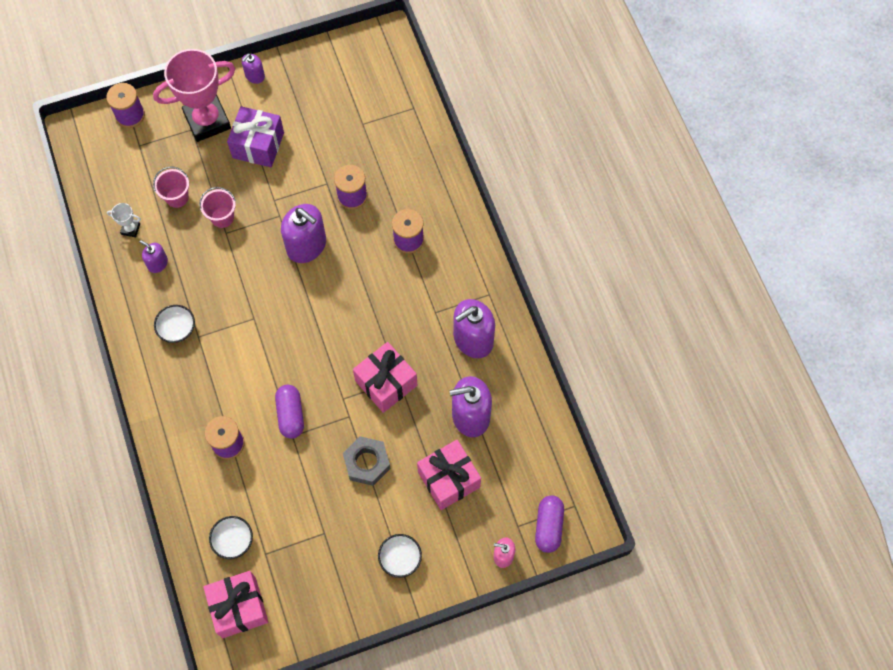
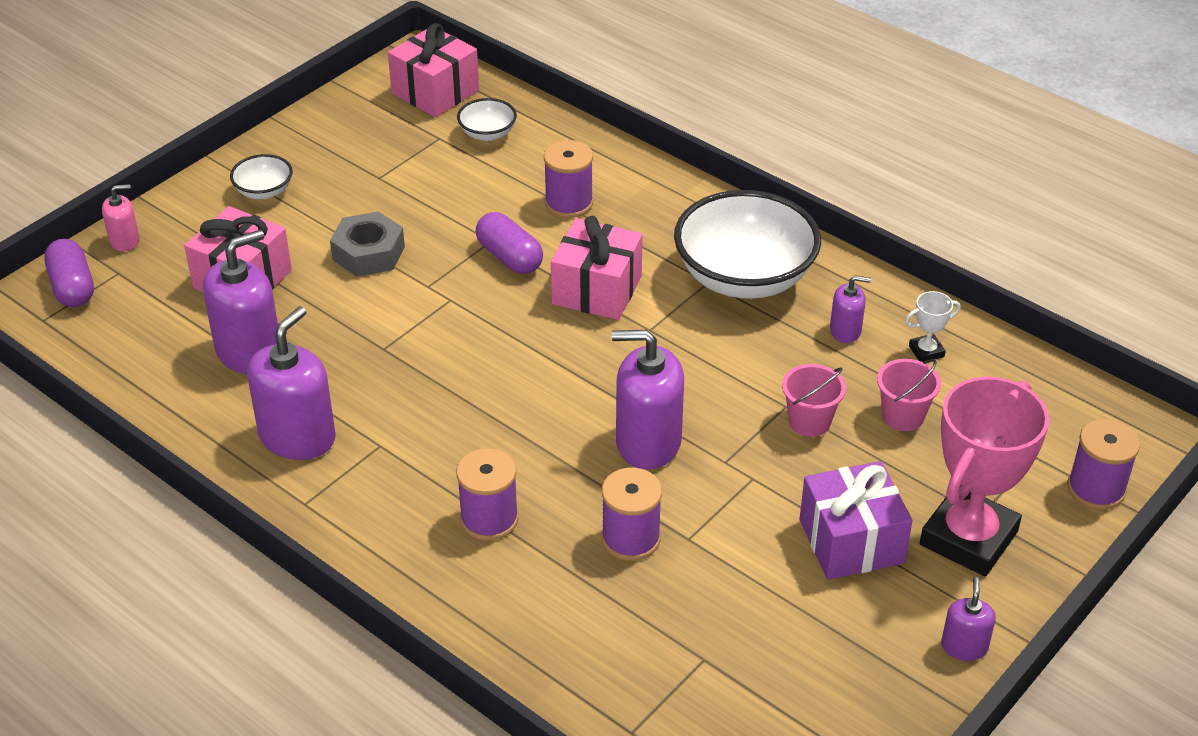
camera: 150 degrees right, 25 degrees down
(177, 329) = (744, 277): white bowl -> white bowl, size x2.21
(386, 383) = (399, 337): pink gift -> pink gift (597, 290)

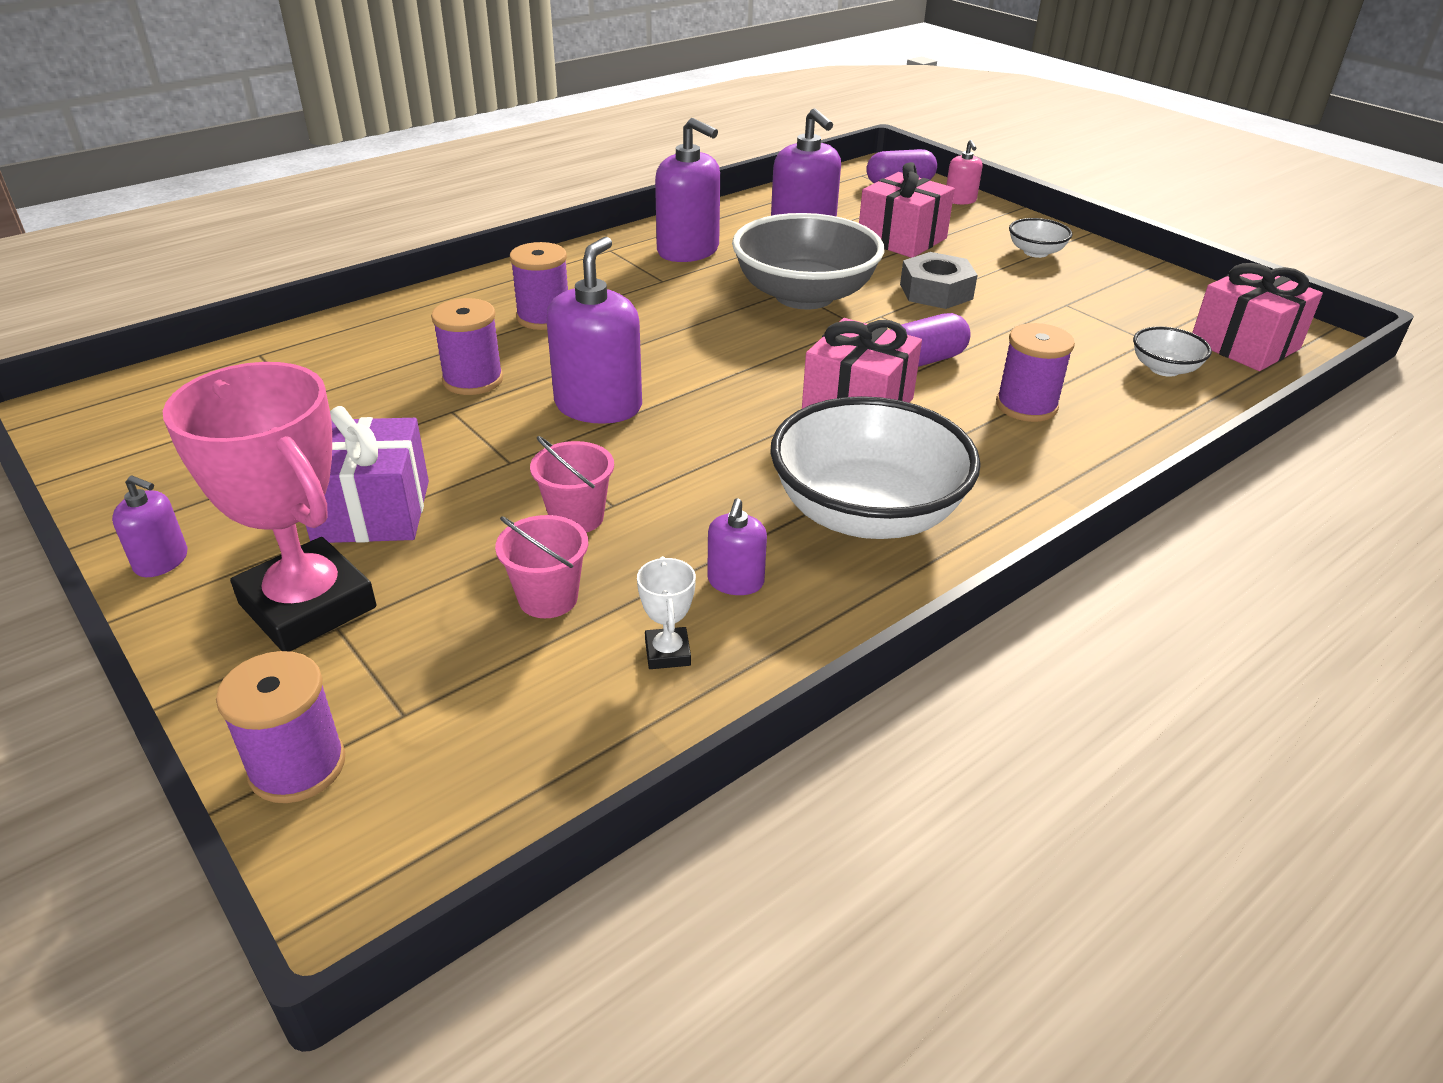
camera: 100 degrees right, 5 degrees down
(396, 337) = (804, 296): none -> grey bowl

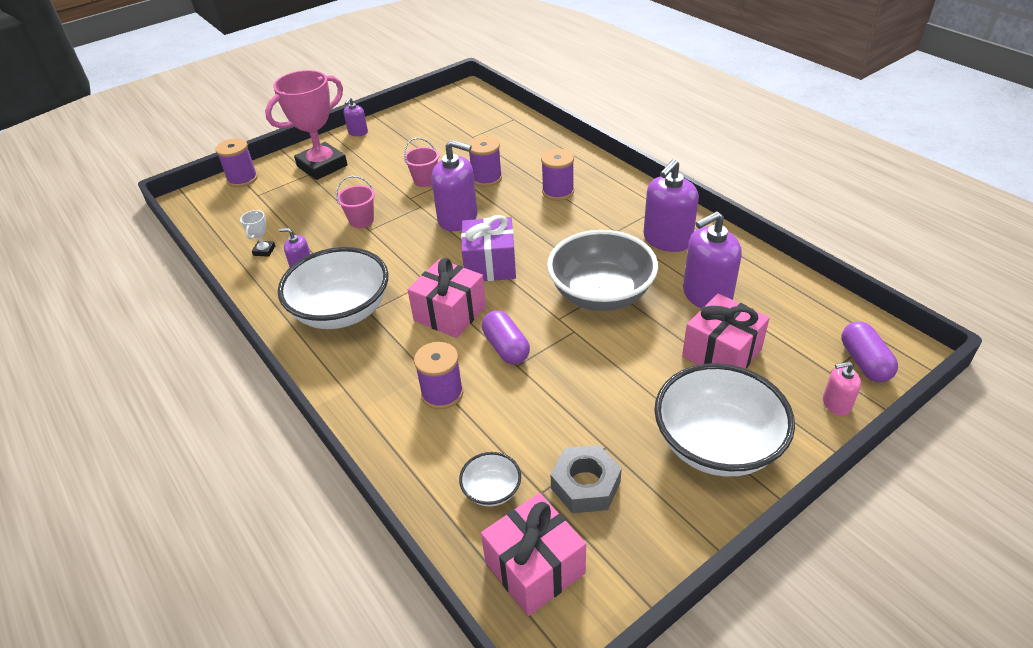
camera: 95 degrees right, 5 degrees up
(372, 511) = (378, 169): purple gift -> purple gift (490, 265)
(548, 598) = (308, 218): pink bucket -> pink bucket (425, 180)
(667, 653) = (264, 251): white trophy -> white trophy turned 75 degrees counterclockwise
(936, 291) = (618, 365): grey nut -> grey nut (585, 485)
(1035, 252) = (717, 444): white bowl -> white bowl, size x2.21

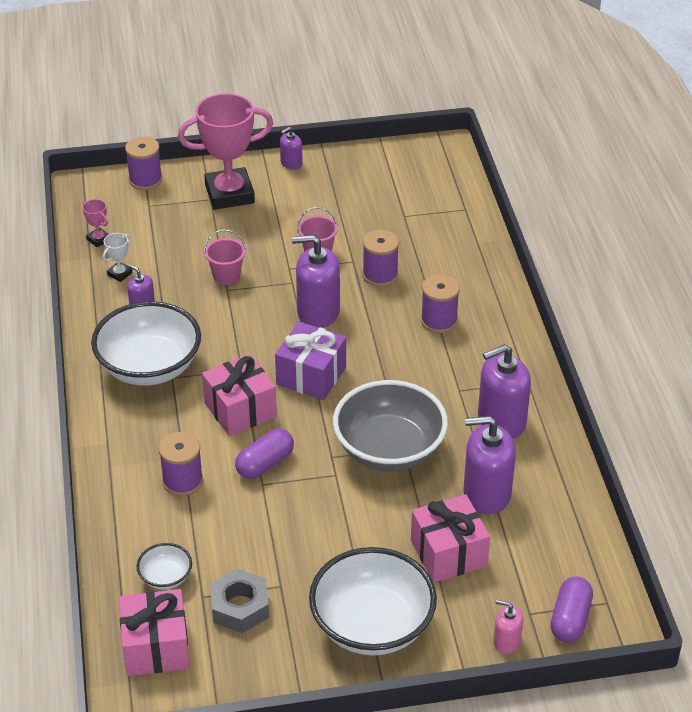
camera: 25 degrees right, 0 degrees up
(227, 232) = (98, 239): none -> pink trophy
(458, 218) = (318, 312): purple soap dispenser -> purple soap dispenser turned 135 degrees clockwise
(506, 347) = (265, 464): purple capsule -> purple capsule turned 45 degrees clockwise

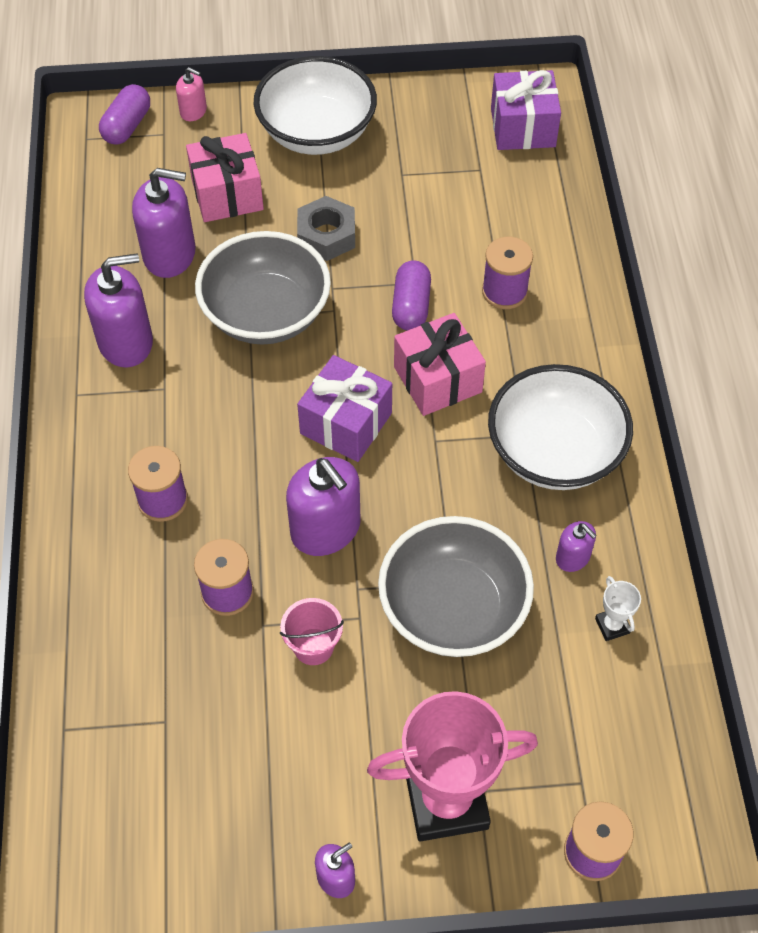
camera: 175 degrees left, 15 degrees up
(98, 239) = (654, 704): pink trophy -> none
(120, 274) = (612, 625): white trophy -> white trophy turned 60 degrees counterclockwise
(156, 647) = (523, 127): pink gift -> purple gift
(165, 577) = (517, 190): white bowl -> none
(226, 276) = (453, 608): pink bucket -> grey bowl
(240, 607) = (443, 157): grey nut -> grey nut (326, 235)
(265, 464) = (411, 306): purple capsule -> purple capsule turned 45 degrees counterclockwise
(318, 312) = (326, 529): purple soap dispenser -> purple soap dispenser turned 45 degrees clockwise

